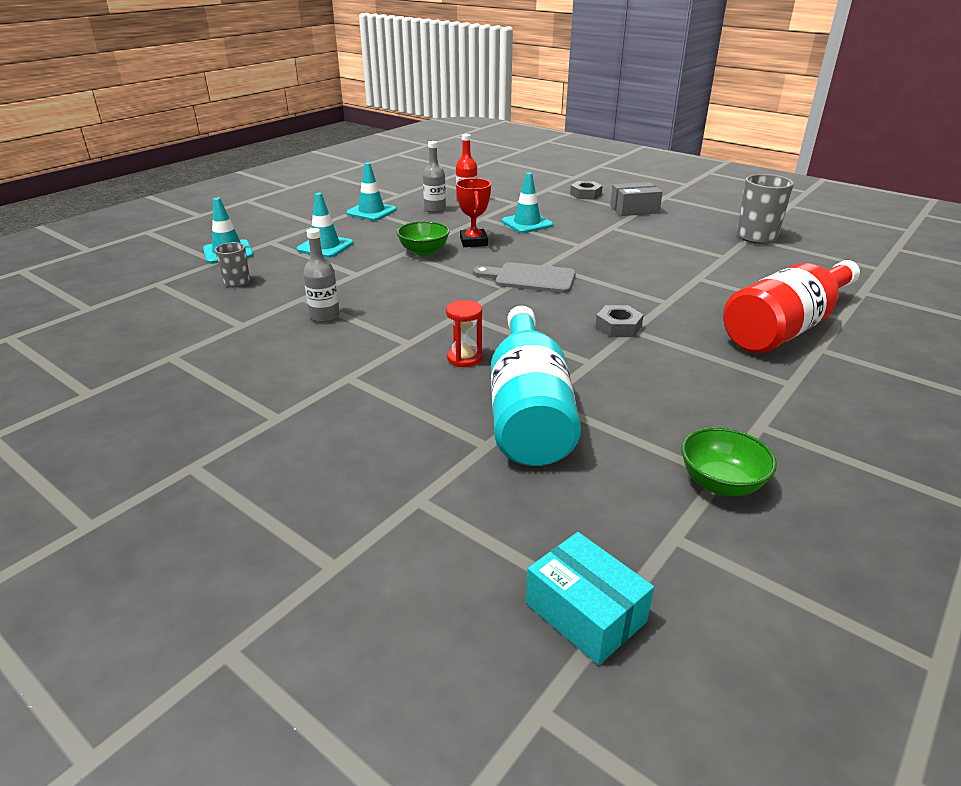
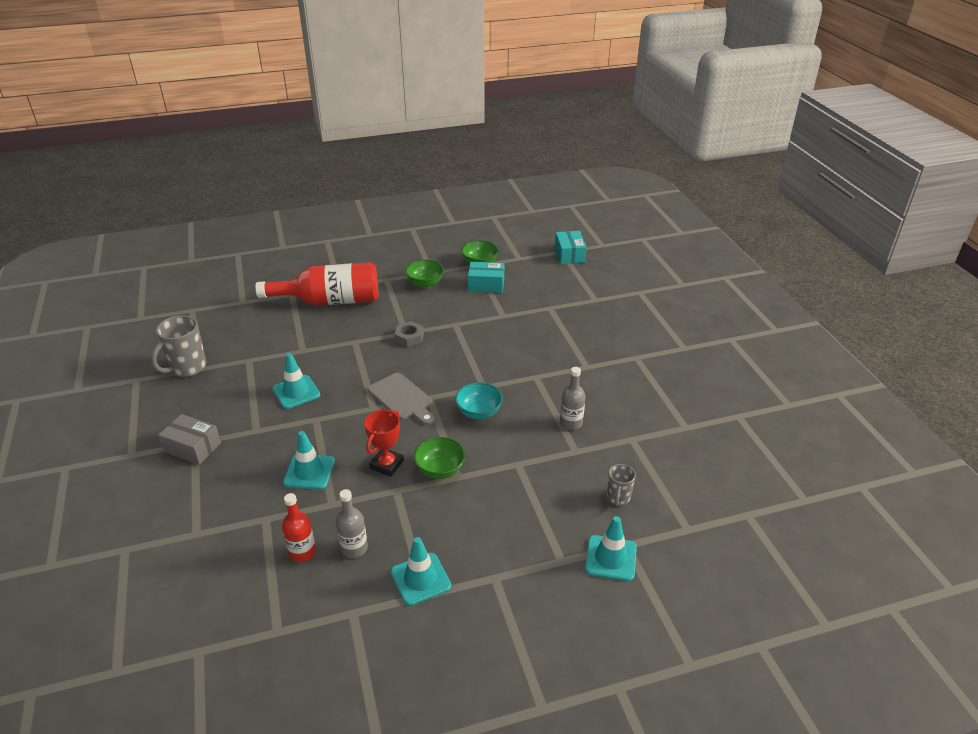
camera: 145 degrees left, 5 degrees up
(325, 247) = (516, 522): turquoise traffic cone -> turquoise traffic cone (296, 392)
(437, 293) = (479, 412): none -> turquoise bowl
(464, 358) = (515, 353): red hourglass -> none
(528, 411) = (516, 313): turquoise bottle -> none
(585, 194) = (182, 499): grey nut -> none
(642, 441) = (486, 285): none -> turquoise box
(730, 401) = (425, 283): none -> green bowl

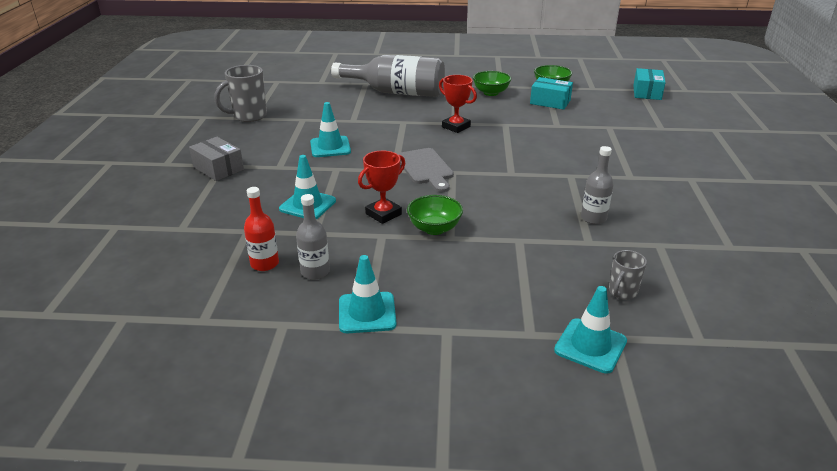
camera: 20 degrees right, 5 degrees down
(330, 301) = (396, 92): red bottle -> grey bottle
(409, 337) = (456, 127): grey nut -> red trophy
(479, 412) = (497, 192): turquoise bowl -> none

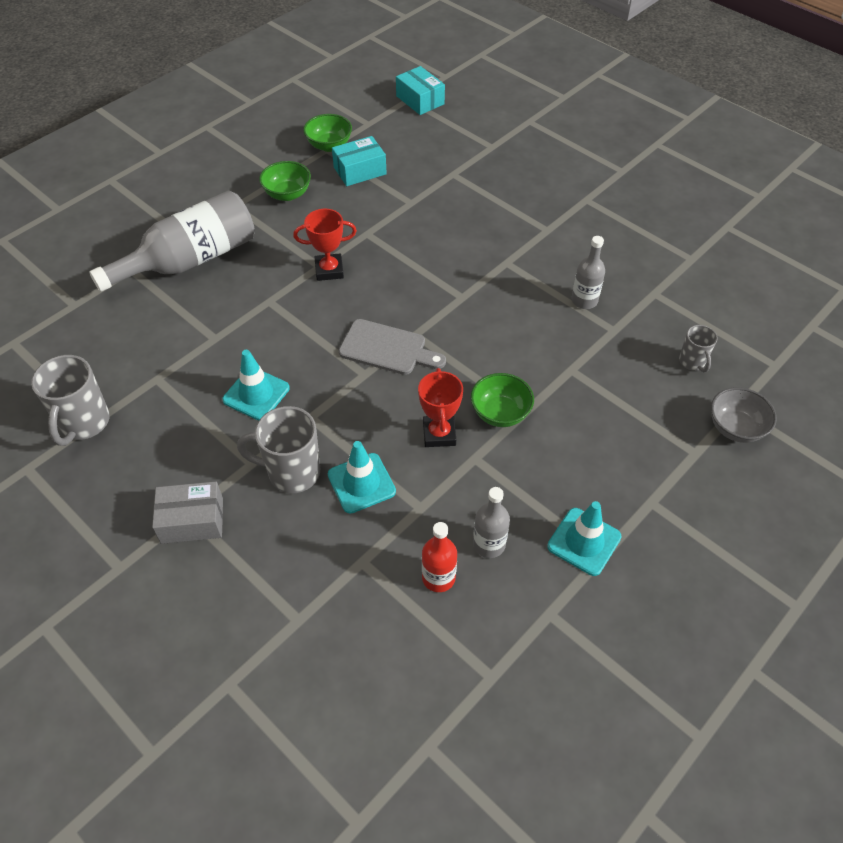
camera: 50 degrees left, 20 degrees up
(287, 181) = (292, 472): none -> grey mug
(590, 346) = (735, 428): turquoise traffic cone -> grey bowl

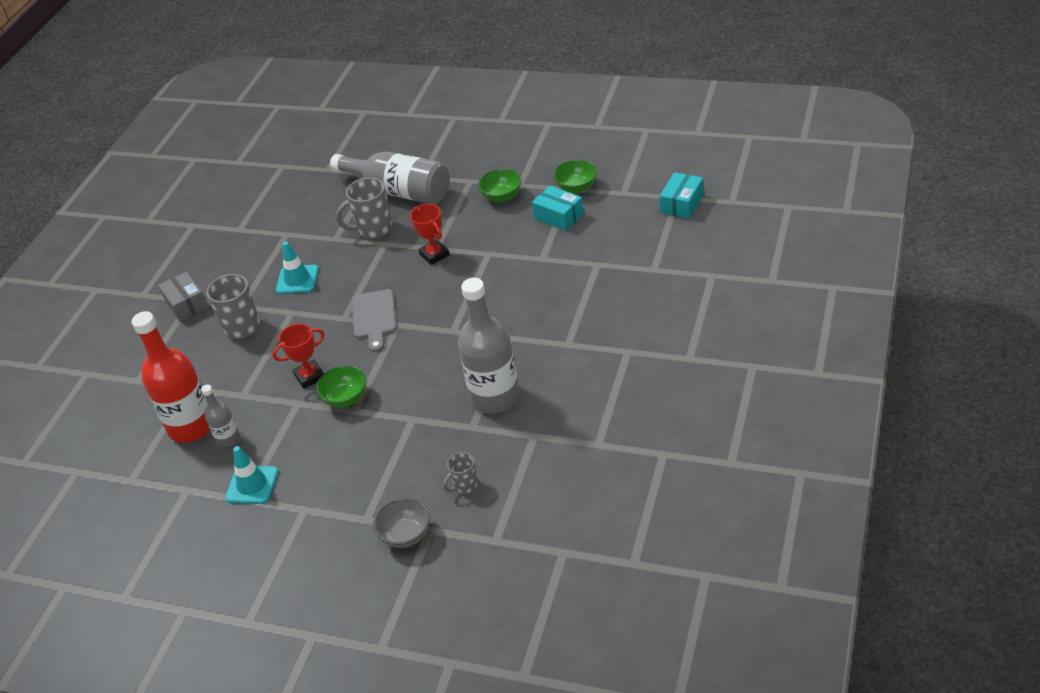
camera: 70 degrees right, 10 degrees down
(84, 423) = (235, 226): grey mug -> grey mug (373, 229)
(361, 483) = (249, 359): turquoise traffic cone -> none
(438, 577) = (192, 426): red bottle -> red bottle, size x2.04
(584, 300) = (495, 397): grey bottle -> grey bottle, size x2.04

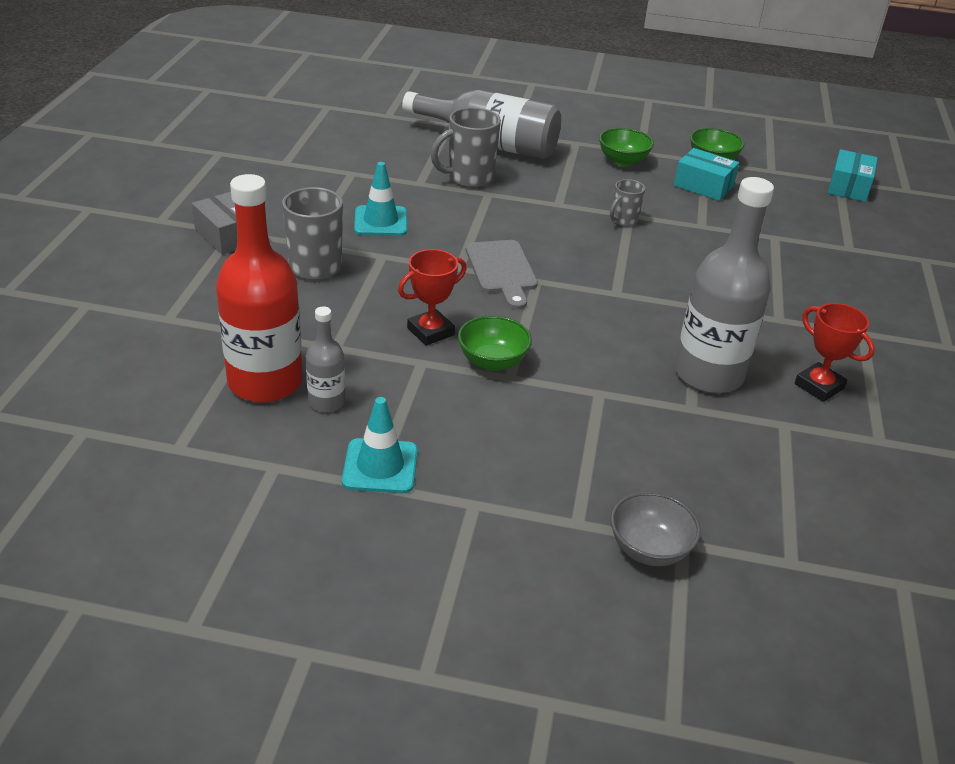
camera: 15 degrees left, 5 degrees down
(434, 255) = (559, 210): red trophy -> red trophy (819, 386)
(465, 486) = (712, 484): grey mug -> grey mug (623, 221)

